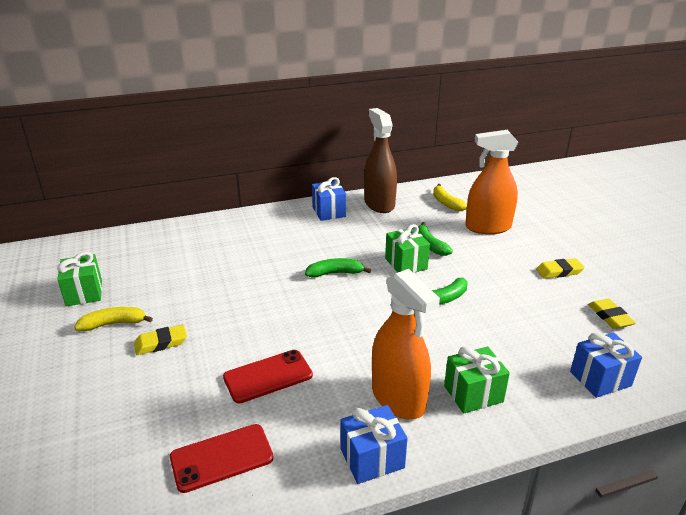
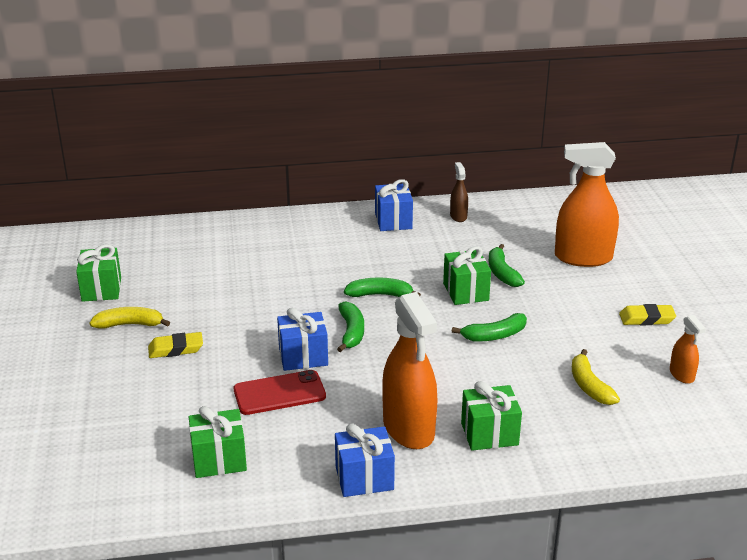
camera: 10 degrees right, 0 degrees up
(221, 458) = (219, 460): red phone -> green gift
(319, 309) = (351, 332): none -> green banana
(379, 204) = (458, 216): brown spray bottle -> brown spray bottle, size x0.47
(446, 203) = (543, 222): yellow banana -> yellow banana (589, 386)
(600, 379) = (636, 435): blue gift -> blue gift (303, 356)
(610, 317) = (681, 375): yellow eraser -> orange spray bottle

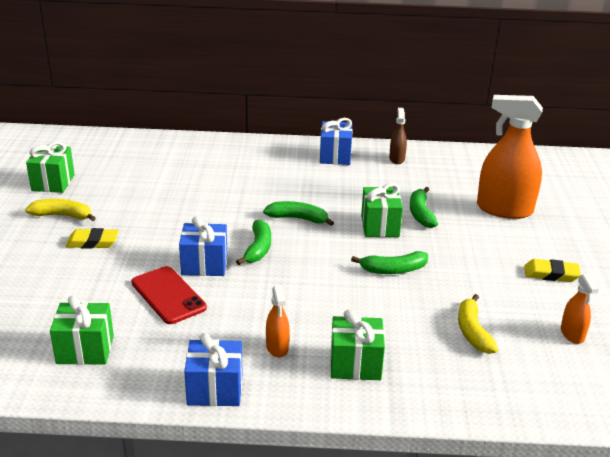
camera: 10 degrees right, 0 degrees up
(279, 393) = (168, 295): red phone -> red phone turned 60 degrees clockwise
(408, 428) = (277, 347): orange spray bottle -> orange spray bottle, size x0.47

